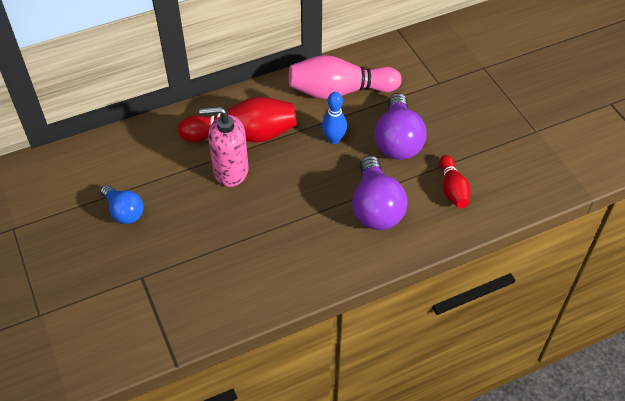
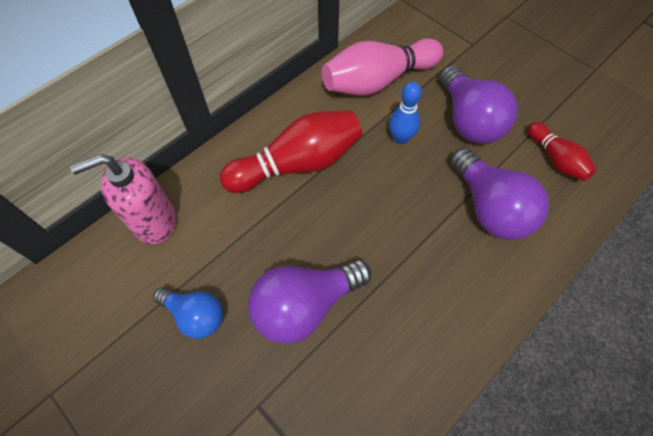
camera: 20 degrees left, 10 degrees up
(202, 229) = (305, 306): none -> purple light bulb
(230, 171) = (303, 215): pink soap dispenser -> pink soap dispenser (154, 221)

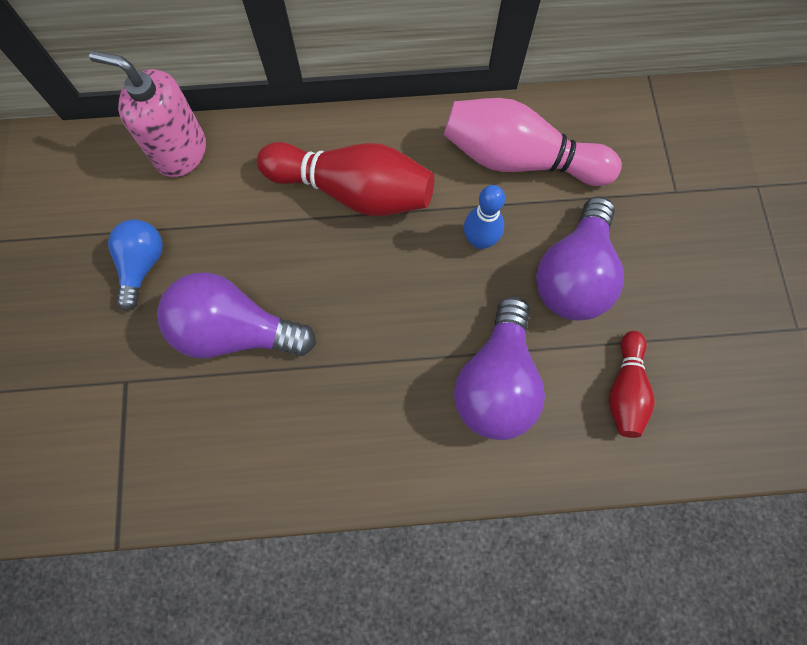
camera: 40 degrees right, 10 degrees up
(195, 315) = (142, 265): blue light bulb -> blue light bulb turned 150 degrees counterclockwise

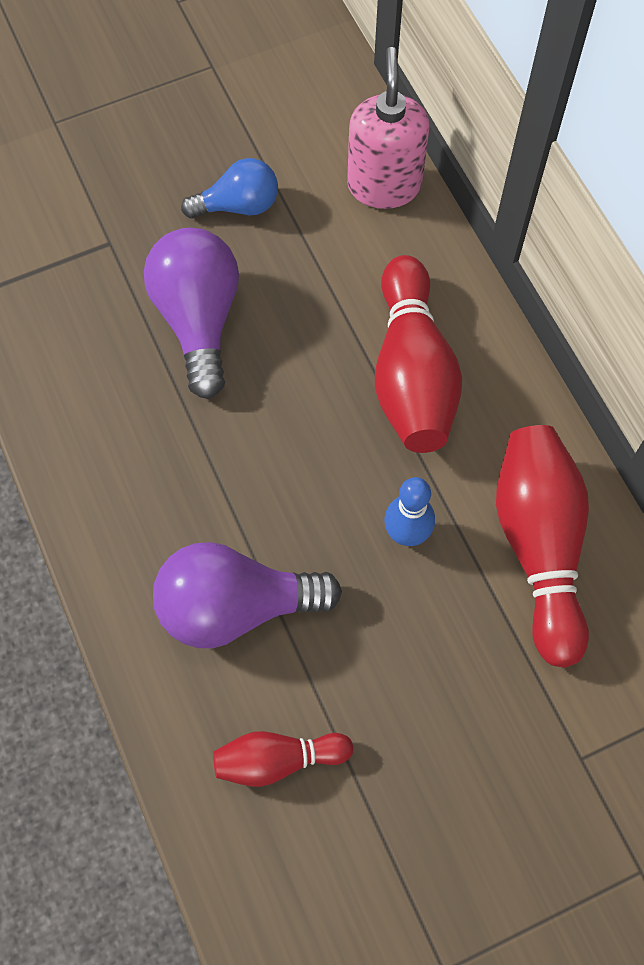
camera: 70 degrees right, 5 degrees down
(519, 159) = (539, 547): pink bowling pin -> red bowling pin
(574, 275) = (405, 658): purple light bulb -> none

